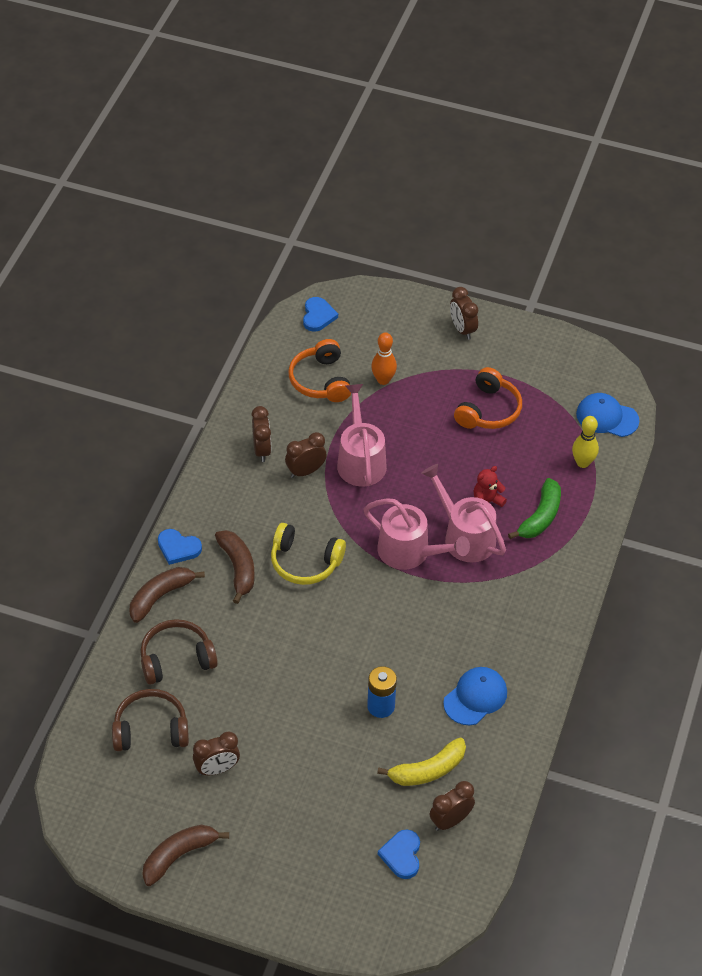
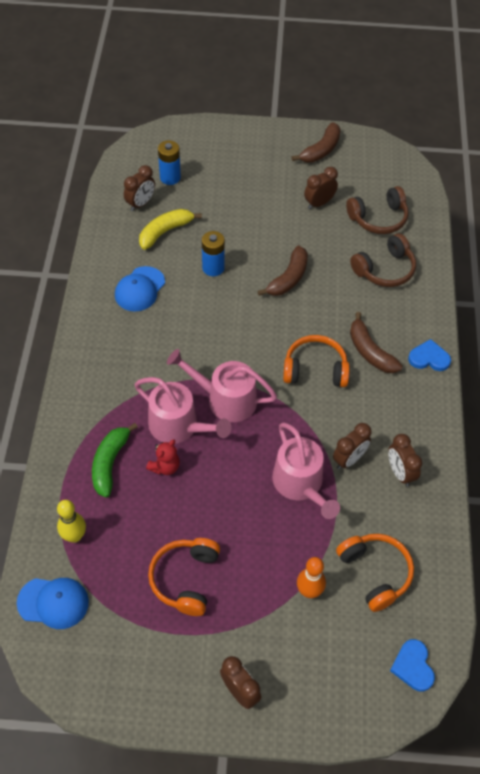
camera: 165 degrees right, 5 degrees up
(160, 596) = (422, 314): brown banana -> brown banana (288, 278)
(305, 562) = (315, 369): yellow headphones -> orange headphones
(402, 855) = (170, 177): blue heart -> blue battery

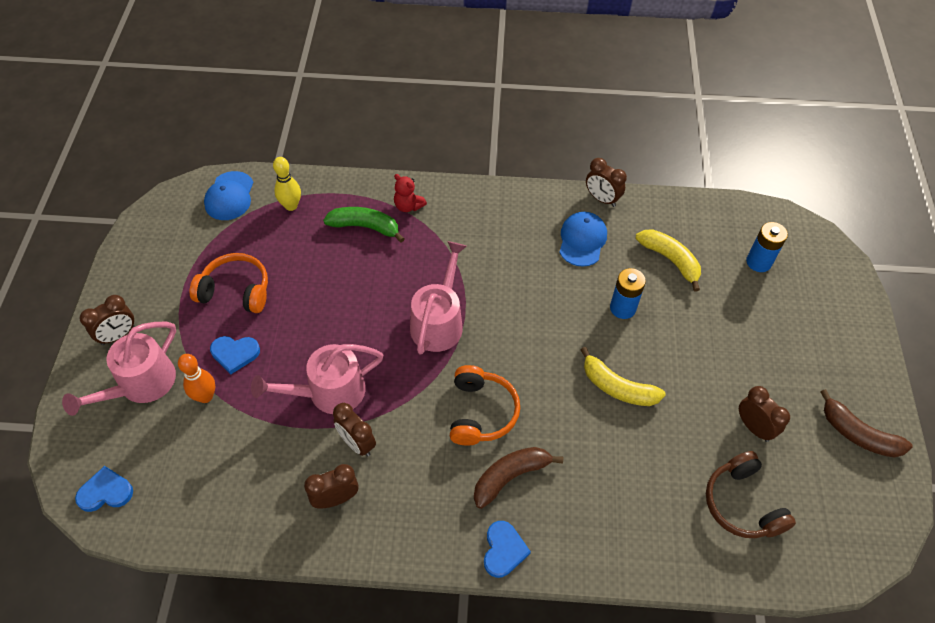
camera: 90 degrees right, 0 degrees up
(139, 289) = (582, 240): blue cap -> blue cap turned 75 degrees clockwise
(141, 204) = (709, 236): brown clock -> brown clock (602, 199)
(165, 467) = (358, 271): red teddy bear -> red teddy bear (408, 206)
(178, 426) = (405, 280): pink watering can -> pink watering can (141, 384)
(261, 570) = (235, 354): none -> blue heart
(288, 278) = (617, 387): brown banana -> yellow banana
(375, 573) = (215, 462): orange headphones -> none
(384, 269) = (648, 505): brown headphones -> none

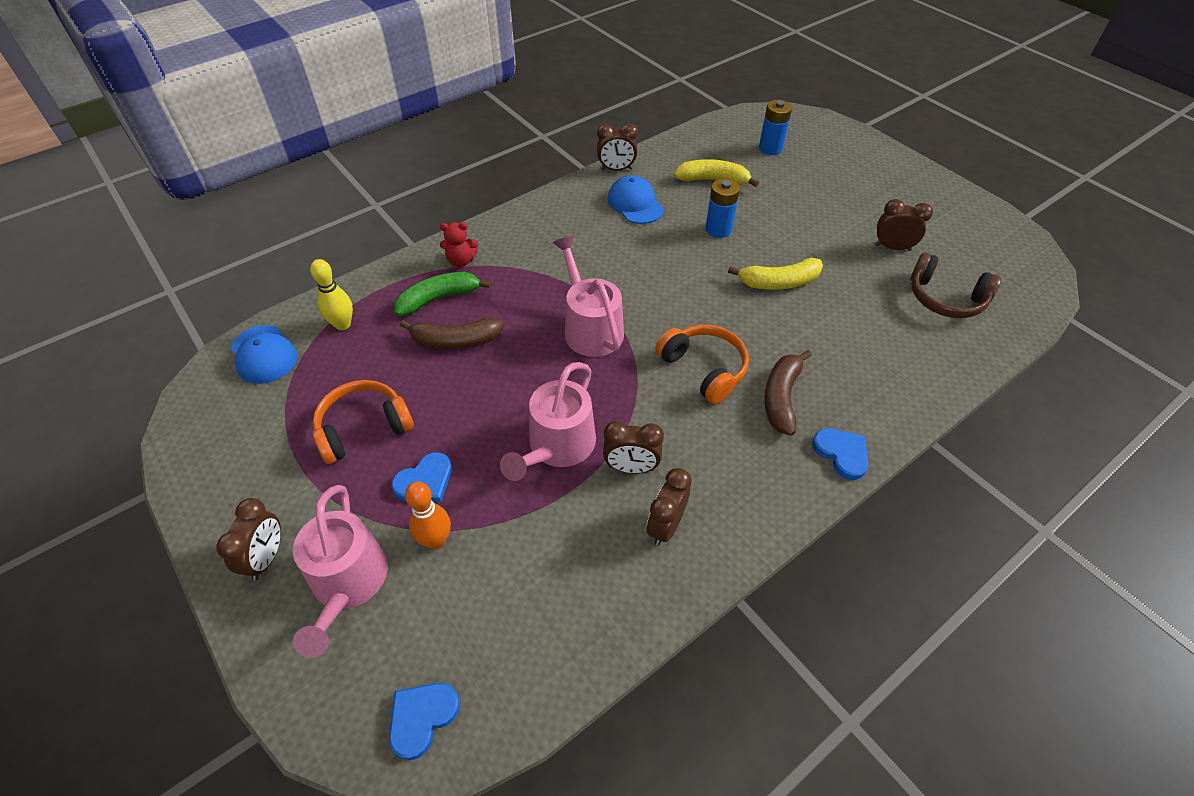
camera: 40 degrees left, 5 degrees down
(858, 434) = (952, 210): brown banana -> brown banana (456, 341)

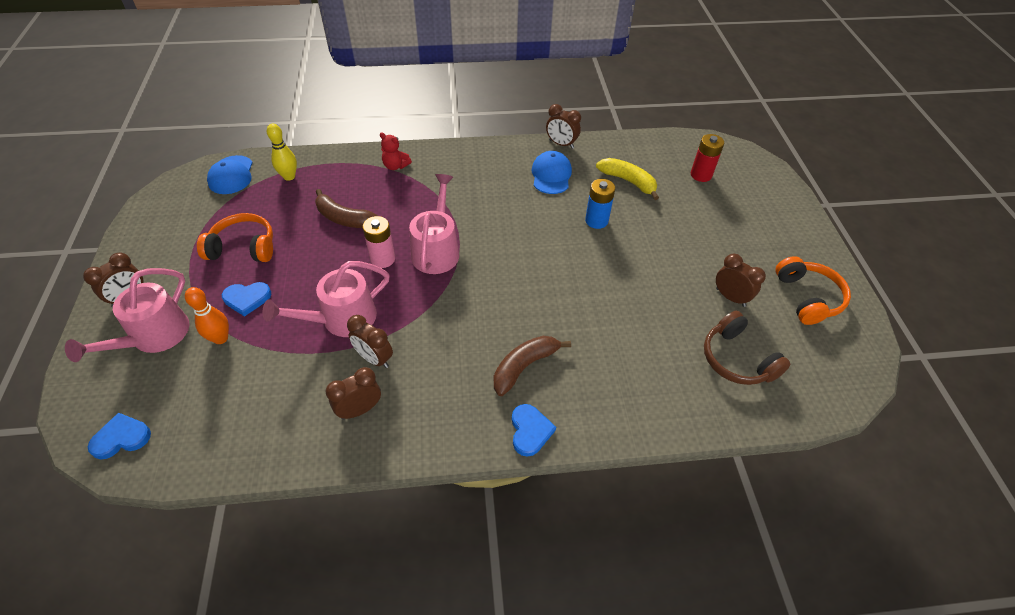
camera: 30 degrees right, 0 degrees up
(438, 299) = (359, 185): green banana -> none
(541, 363) = (383, 259): none -> pink battery
(704, 369) = (487, 317): orange headphones -> orange headphones (807, 297)
(770, 148) = (701, 175): blue battery -> red battery
(779, 282) = (606, 281): yellow banana -> none

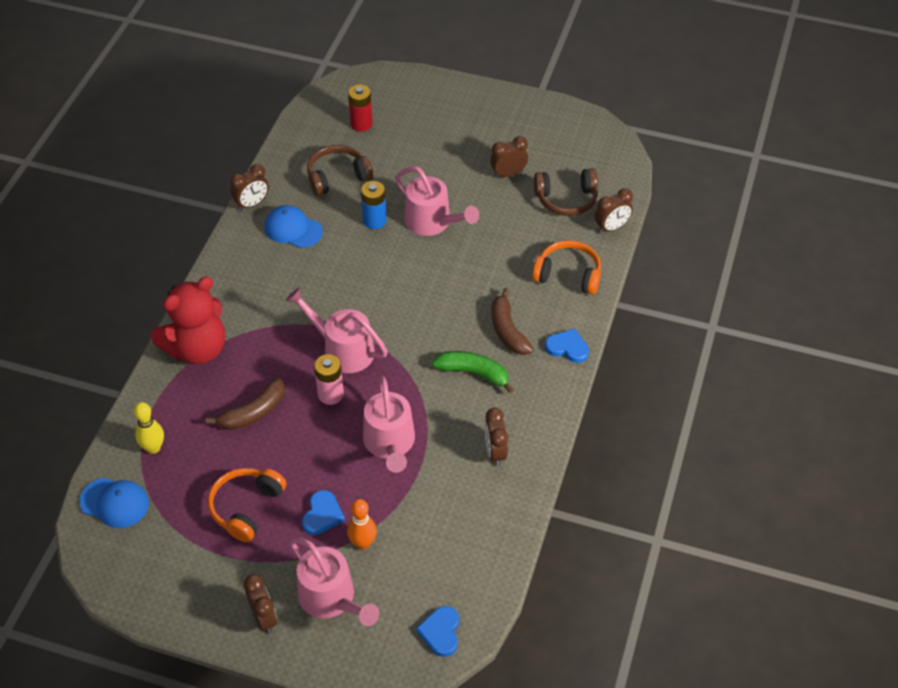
camera: 65 degrees left, 0 degrees up
(374, 358) = (447, 429): brown clock -> brown clock (611, 227)
(395, 166) = (197, 349): red teddy bear -> red teddy bear, size x2.25
(454, 356) = (473, 373): none -> green banana
(624, 260) = (432, 222): none -> pink watering can
(628, 181) = (337, 177): yellow banana -> brown headphones
(807, 297) = (533, 130): orange headphones -> orange headphones (568, 275)

